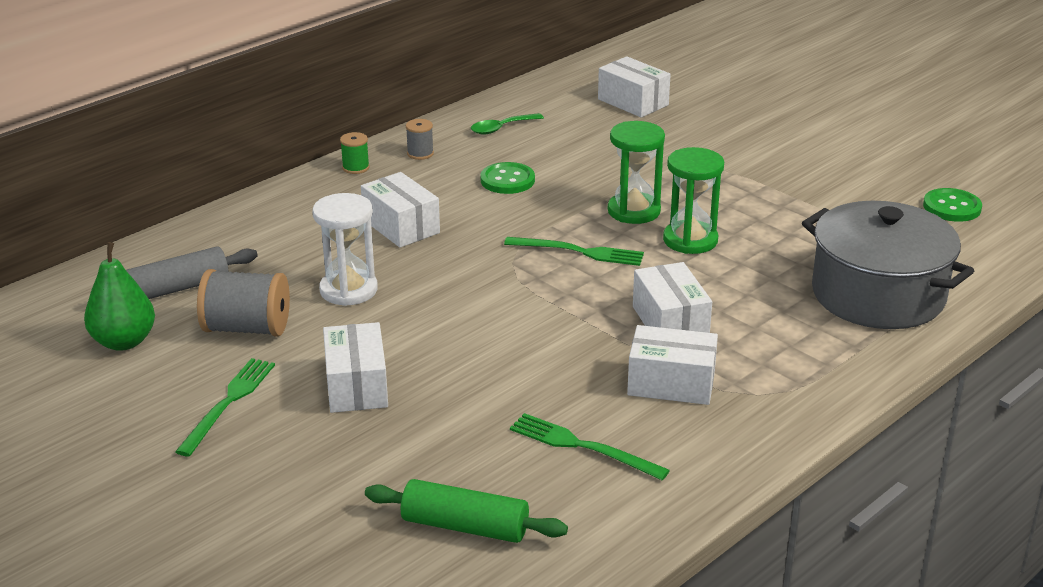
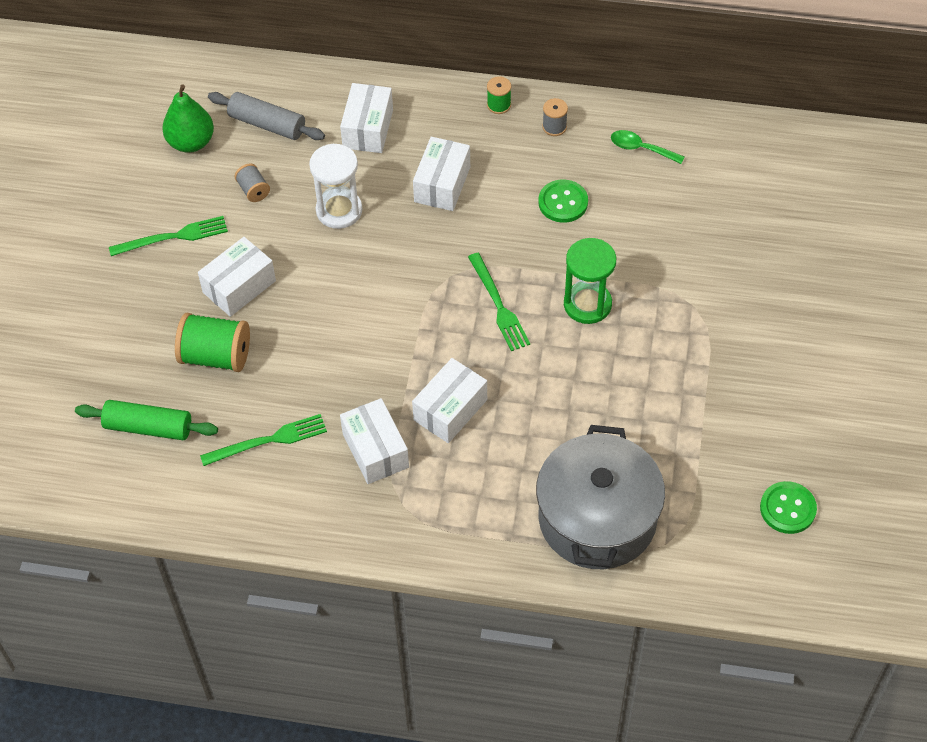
camera: 55 degrees right, 25 degrees up
(247, 328) = (253, 190): grey spool -> grey spool, size x0.52
(427, 437) = (216, 356): none -> green spool
(465, 526) = (148, 427): green rolling pin -> green rolling pin turned 60 degrees counterclockwise
(582, 446) = (268, 440): green fork -> green fork turned 75 degrees clockwise
(633, 102) = (770, 203): white box -> white box (368, 129)
(690, 240) = (575, 362): green hourglass -> none

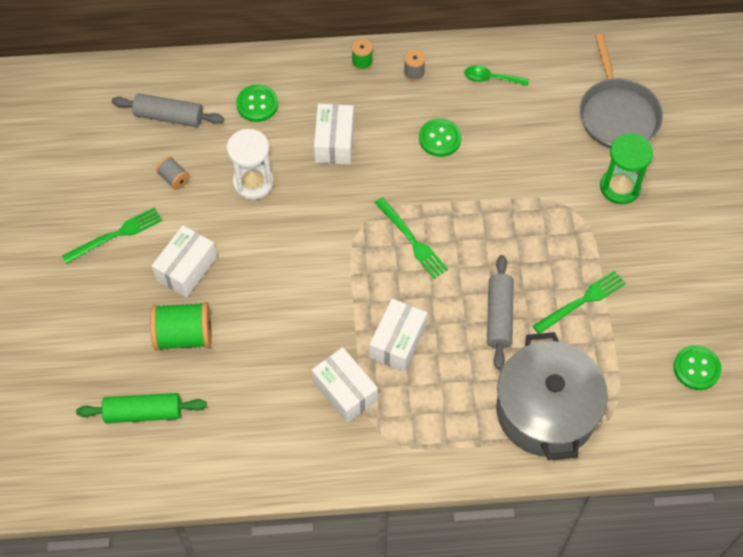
camera: 15 degrees left, 5 degrees up
(191, 142) = (107, 145): green pear -> none
(268, 440) = (251, 402): green fork -> green fork (582, 301)
(368, 129) = (257, 104): white box -> green button
(574, 406) = (499, 316): none -> grey rolling pin
(587, 304) = (485, 224): green hourglass -> green hourglass (620, 187)
(777, 214) = (617, 114): none -> grey pan

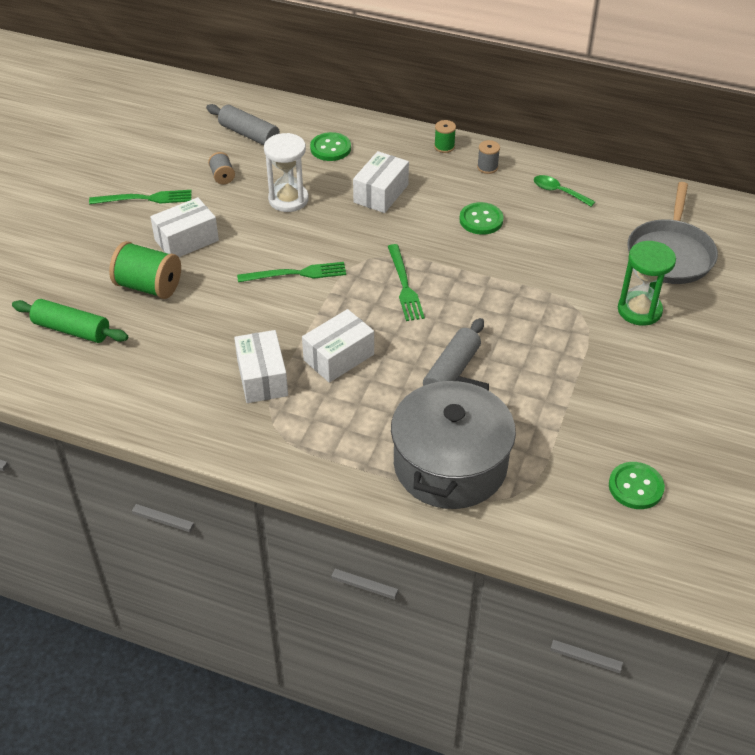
camera: 25 degrees right, 15 degrees down
(582, 301) = (544, 388): green fork -> green fork (296, 274)

